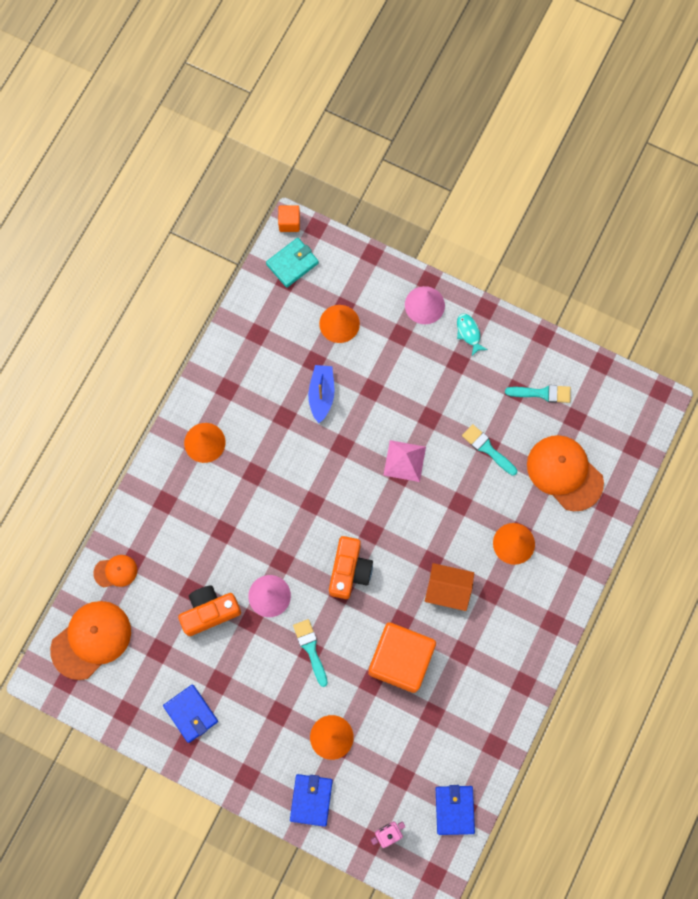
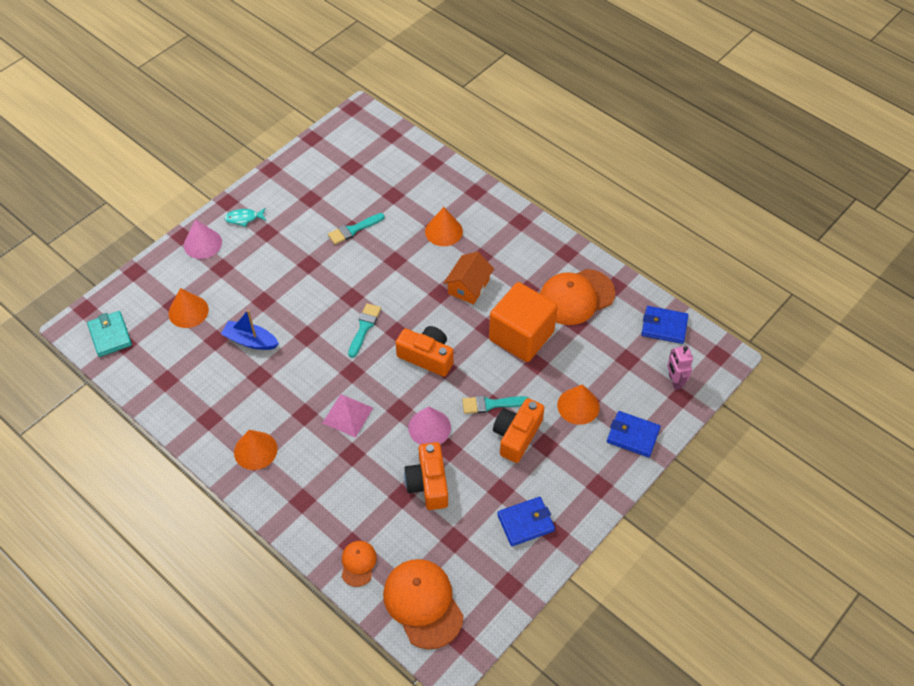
camera: 75 degrees left, 20 degrees down
(282, 683) = (517, 435): none -> orange camera
(289, 222) = (68, 328): orange cube -> none
(404, 461) = (340, 291): pink pyramid -> pink pyramid (348, 415)
(542, 393) = (320, 182): turquoise brush -> turquoise brush (364, 327)
(564, 473) = (395, 183): orange cap -> orange cap (576, 297)

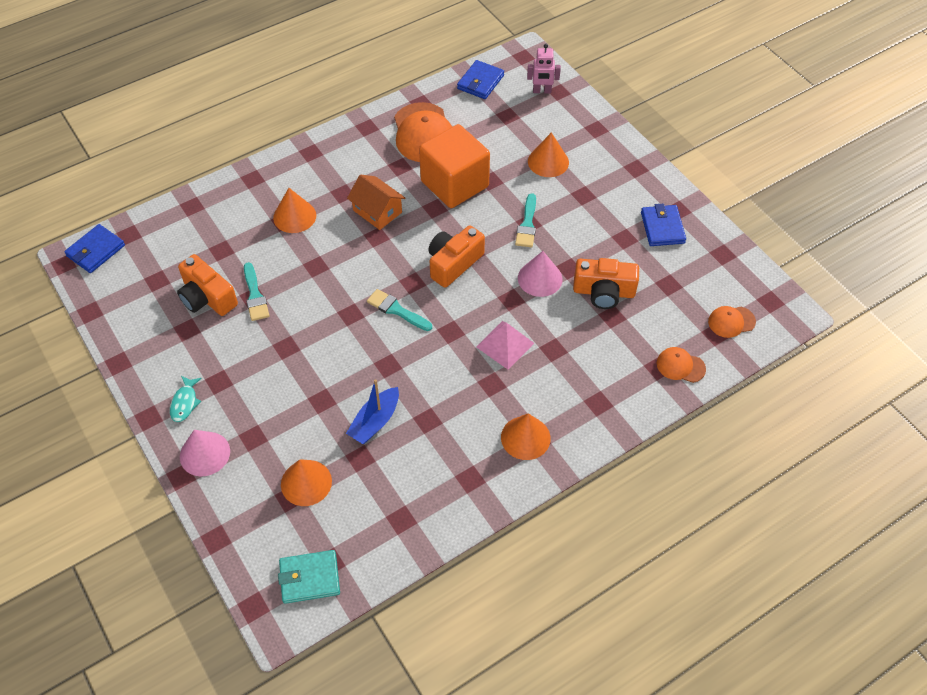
camera: 75 degrees left, 0 degrees up
(423, 603) = (731, 322): orange cap -> orange cap, size x0.52
(517, 435) = (568, 213): orange camera -> orange camera (207, 297)
(632, 435) = (590, 133): blue wallet -> blue wallet (96, 251)

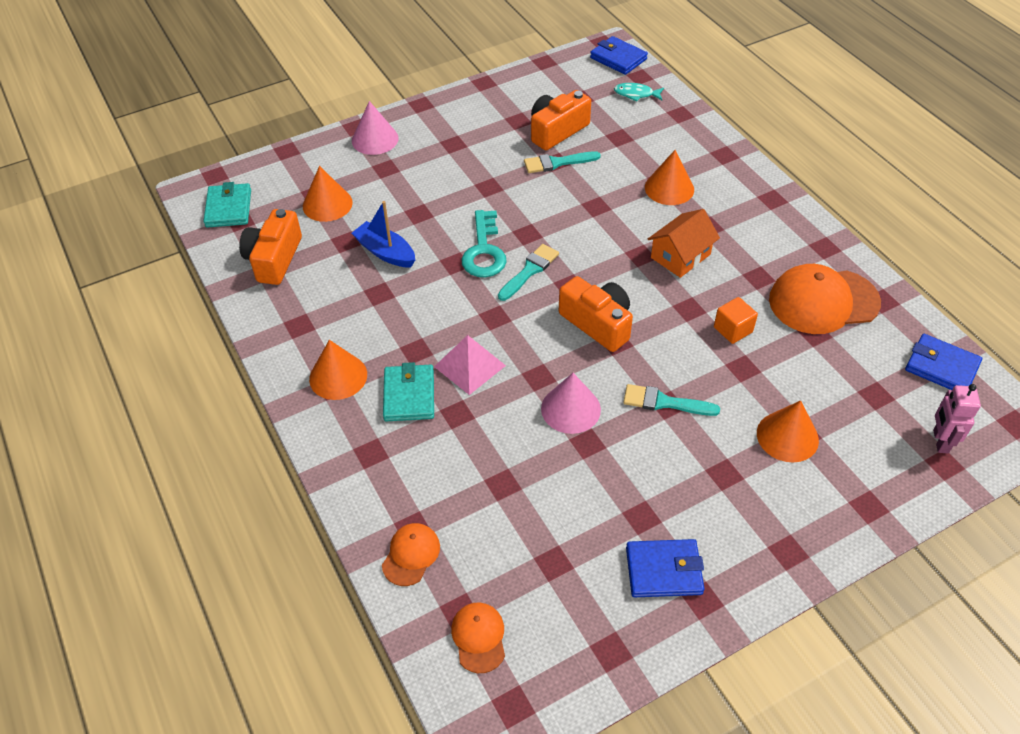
camera: 95 degrees right, 5 degrees down
(185, 403) = (432, 124): turquoise fish -> turquoise fish (636, 94)
(373, 344) = (484, 251): none -> turquoise key
(454, 184) = (733, 329): orange cube -> orange cube, size x0.43
(539, 383) = (409, 395): none -> turquoise wallet
(603, 292) = (544, 478): orange camera -> orange camera (274, 259)

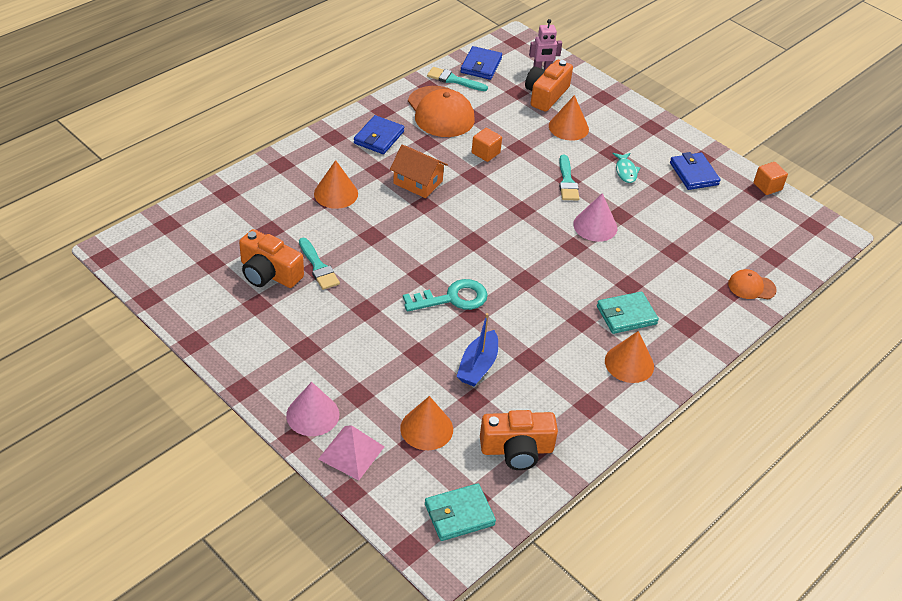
camera: 110 degrees left, 5 degrees down
(470, 366) = (581, 285): pink pyramid -> pink pyramid (351, 452)
(479, 637) = (784, 245): orange cap -> none
(529, 271) = (466, 266): turquoise brush -> turquoise brush (453, 80)
(598, 323) = (508, 220): orange camera -> orange camera (546, 95)
(618, 58) = (136, 242): blue wallet -> blue wallet (379, 137)
(619, 674) = (767, 186): none -> orange cube
(636, 94) = (199, 224): turquoise fish -> turquoise fish (625, 171)

